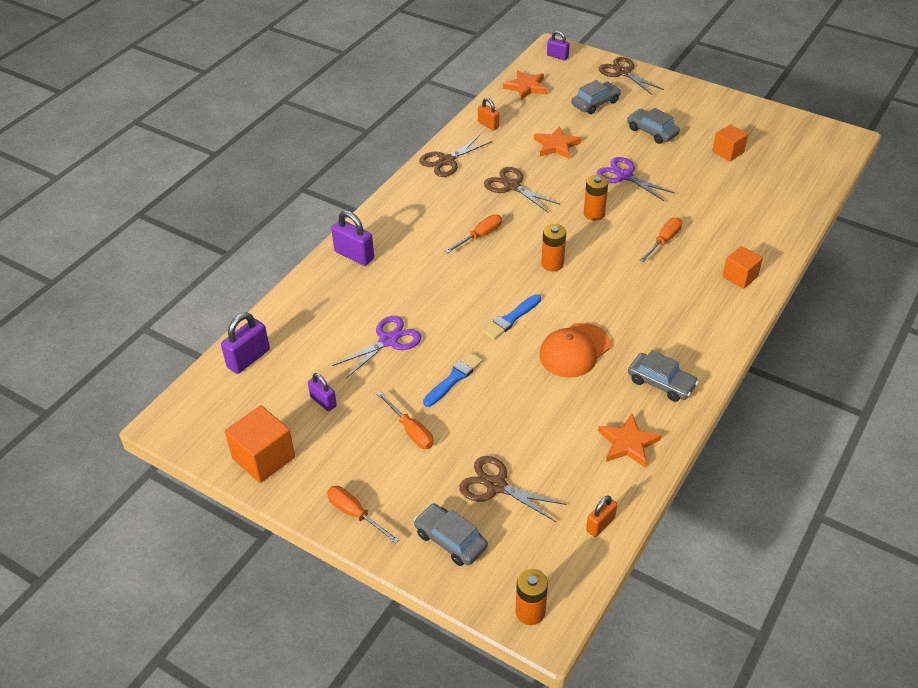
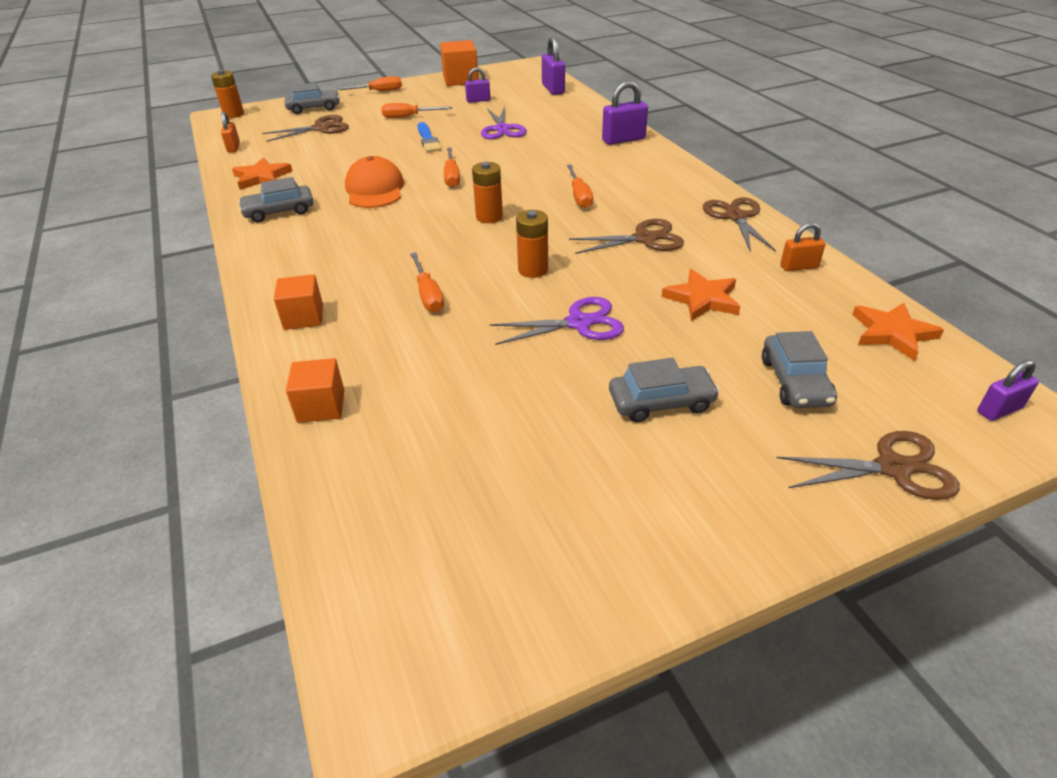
camera: 125 degrees right, 5 degrees down
(511, 319) = (452, 176): blue brush -> orange screwdriver
(728, 152) = (526, 458): orange cube -> orange cube (321, 406)

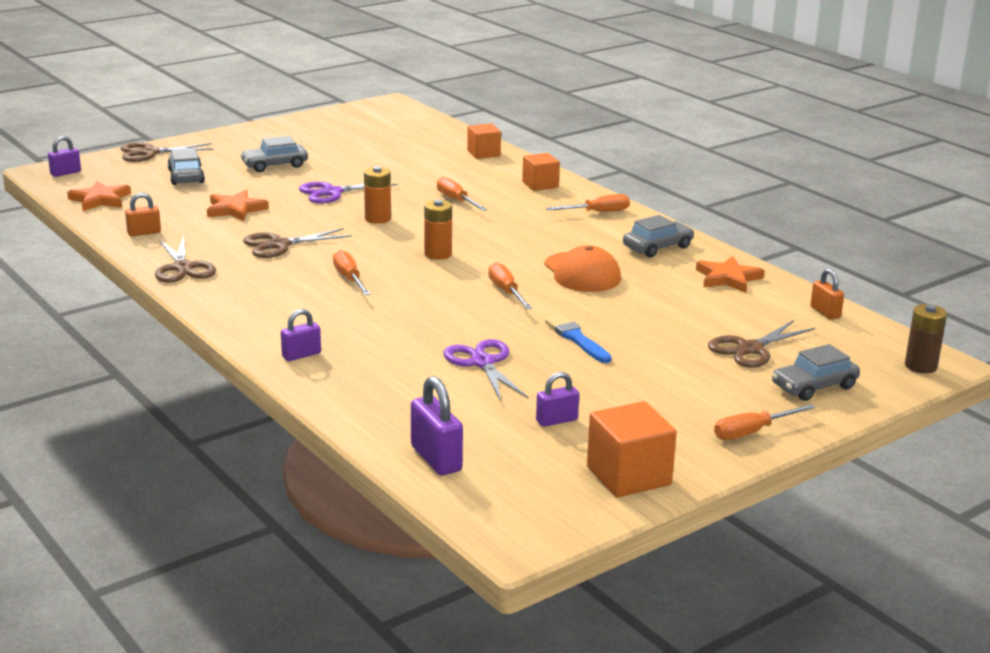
camera: 165 degrees right, 15 degrees down
(233, 114) = (920, 366): orange battery -> brown battery
(409, 117) = (642, 377): orange screwdriver -> orange screwdriver (597, 212)
(623, 140) = (301, 355): purple padlock -> purple padlock, size x0.63

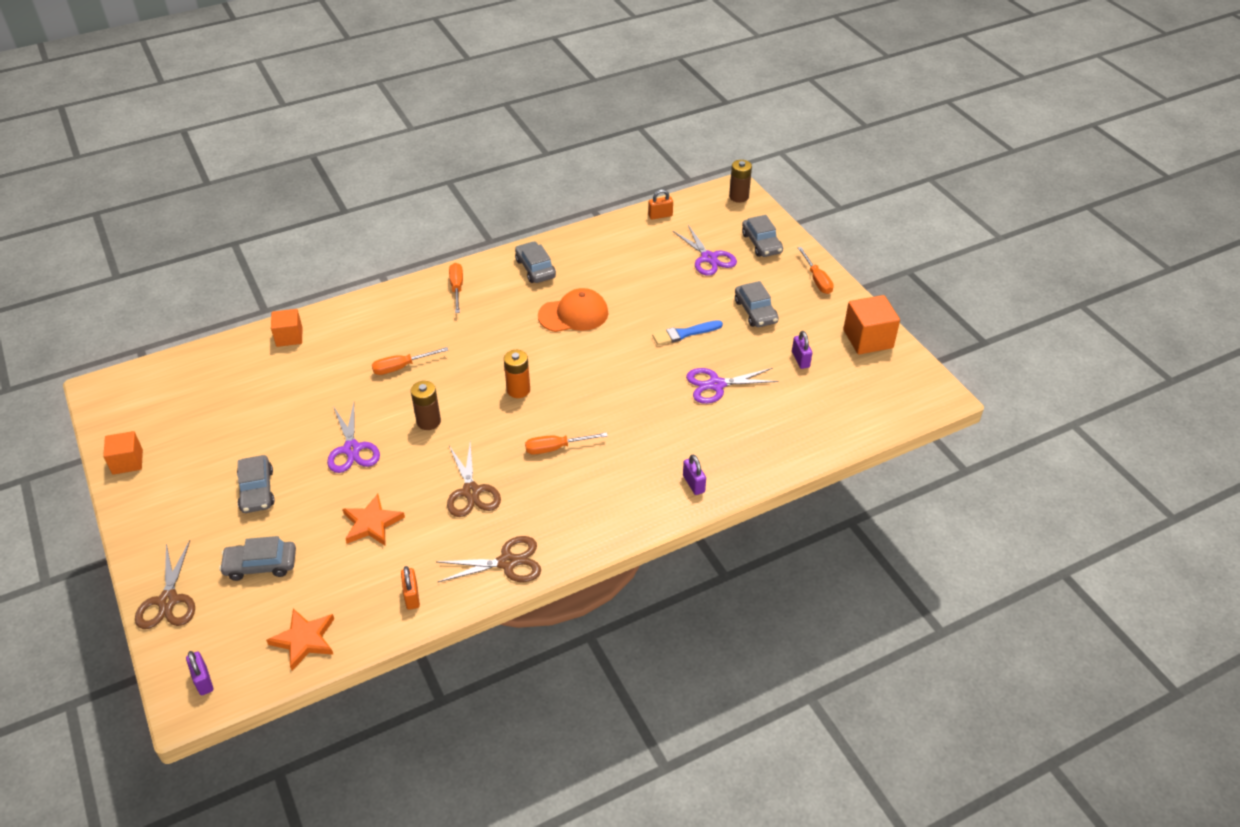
camera: 80 degrees left, 20 degrees up
(378, 218) = (428, 421): orange battery -> brown battery
(436, 459) = (849, 421): purple padlock -> none
(506, 291) = (599, 359): orange screwdriver -> none
(540, 184) = (383, 311): orange cube -> orange cube (127, 462)
(648, 385) = (755, 311): none -> grey car
(728, 278) = (598, 246): orange star -> none
(750, 349) = (709, 258): brown scissors -> purple scissors

